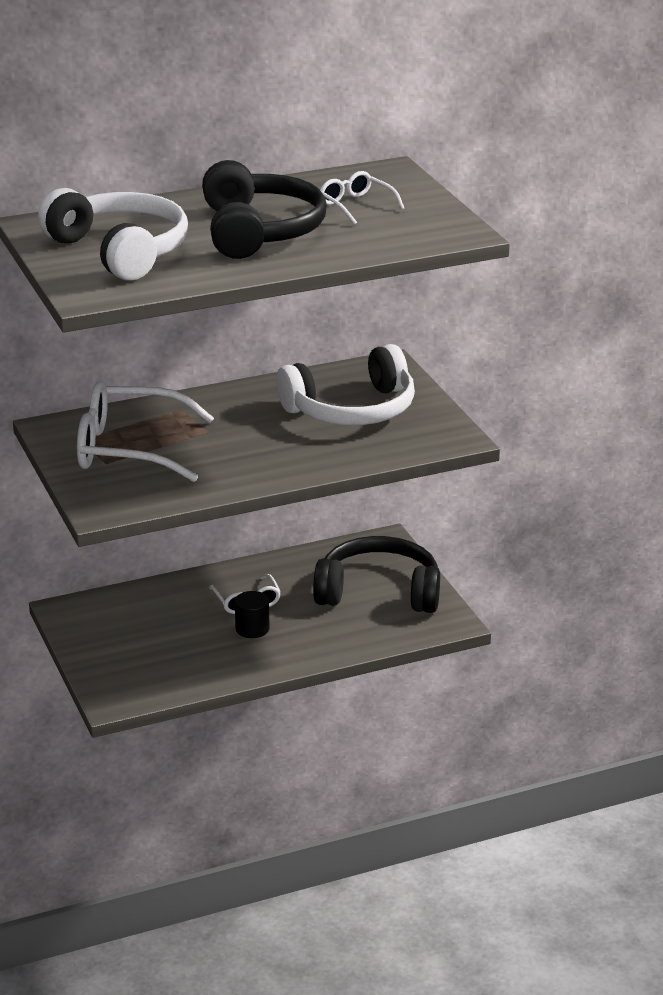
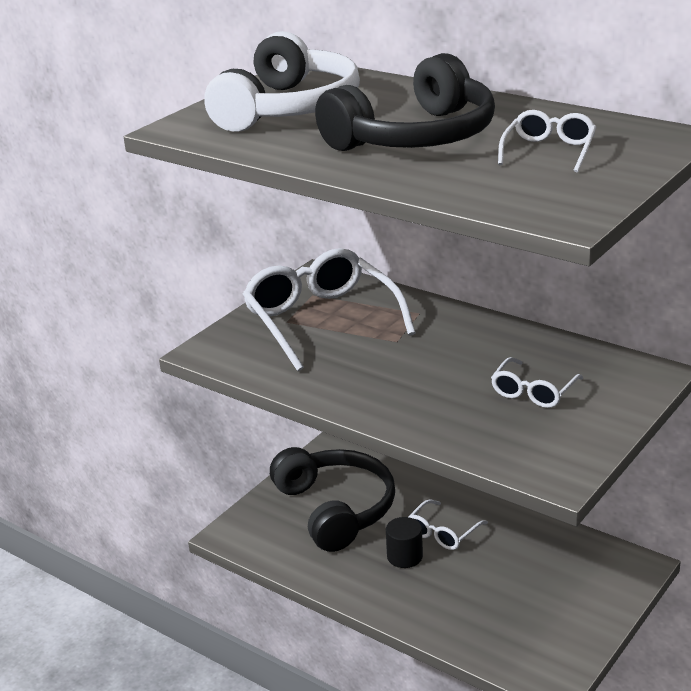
camera: 60 degrees right, 0 degrees up
(352, 410) = (533, 392): white headphones -> white glasses
(379, 592) = (547, 604): black headphones -> black headphones (336, 509)

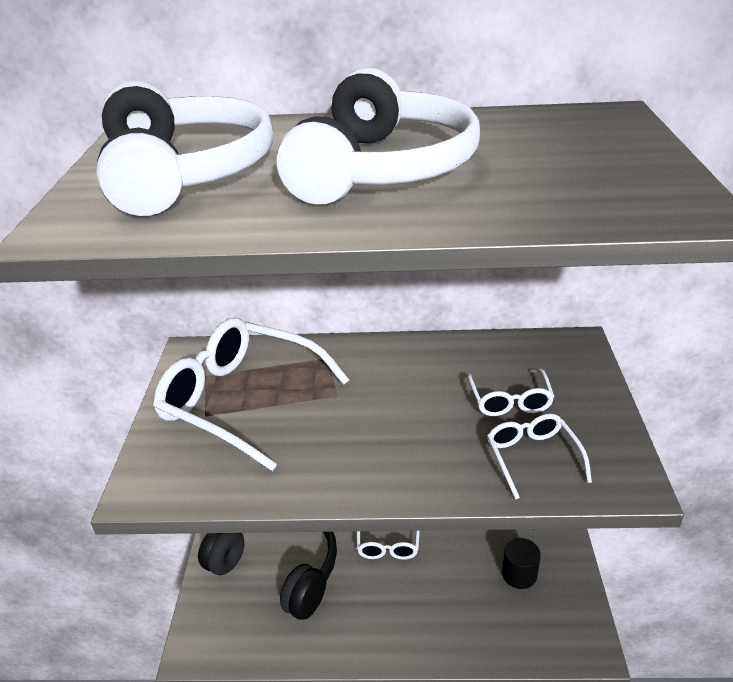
camera: 35 degrees left, 5 degrees up
(404, 556) = (376, 586): black cylinder -> black cylinder (519, 574)
(415, 137) = (383, 169): black headphones -> white headphones
(549, 151) = (539, 151): white glasses -> white glasses (532, 457)

